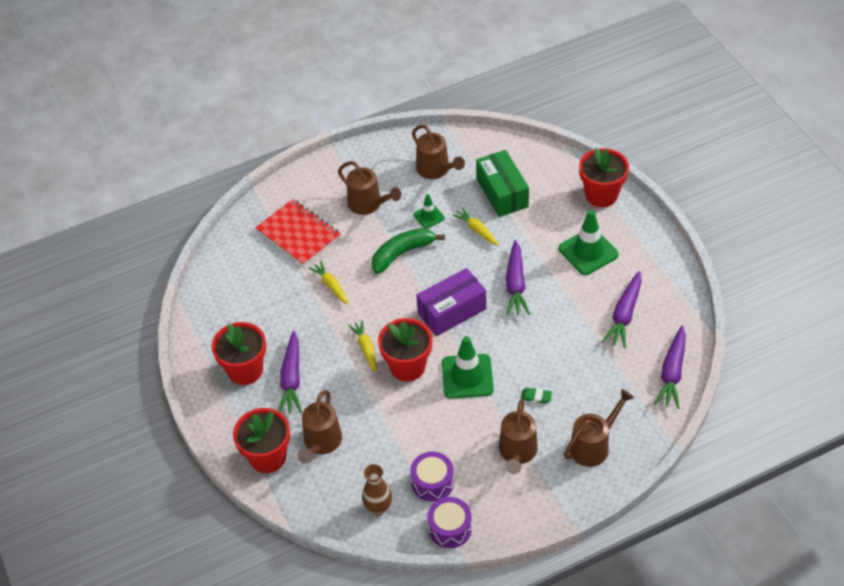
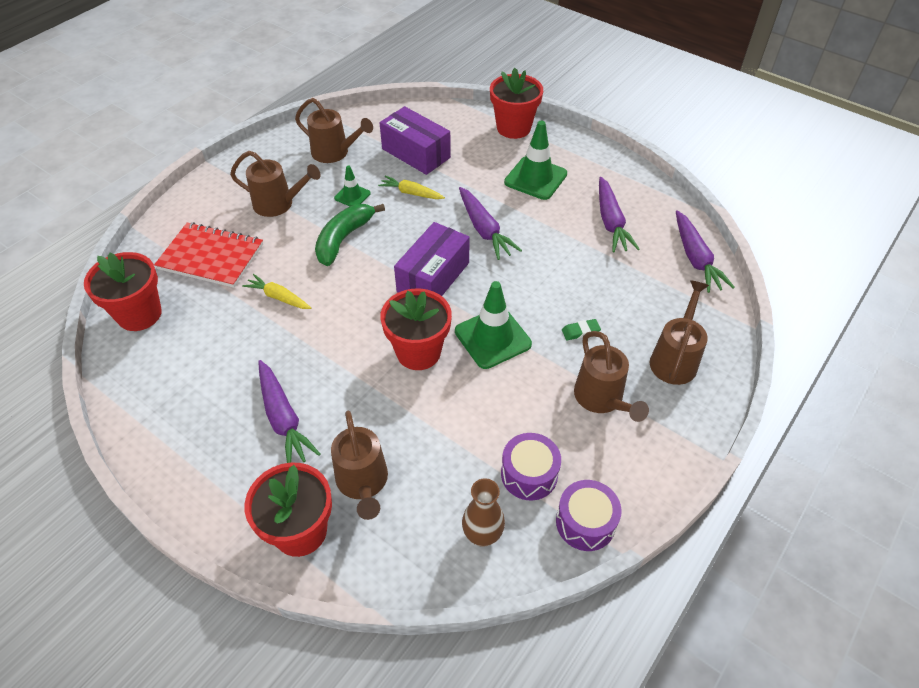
camera: 30 degrees left, 0 degrees up
(245, 370) = (216, 431): red flower pot -> red flower pot (139, 314)
(365, 348) = (357, 350): yellow carrot -> none
(502, 193) = (416, 153): green box -> purple box

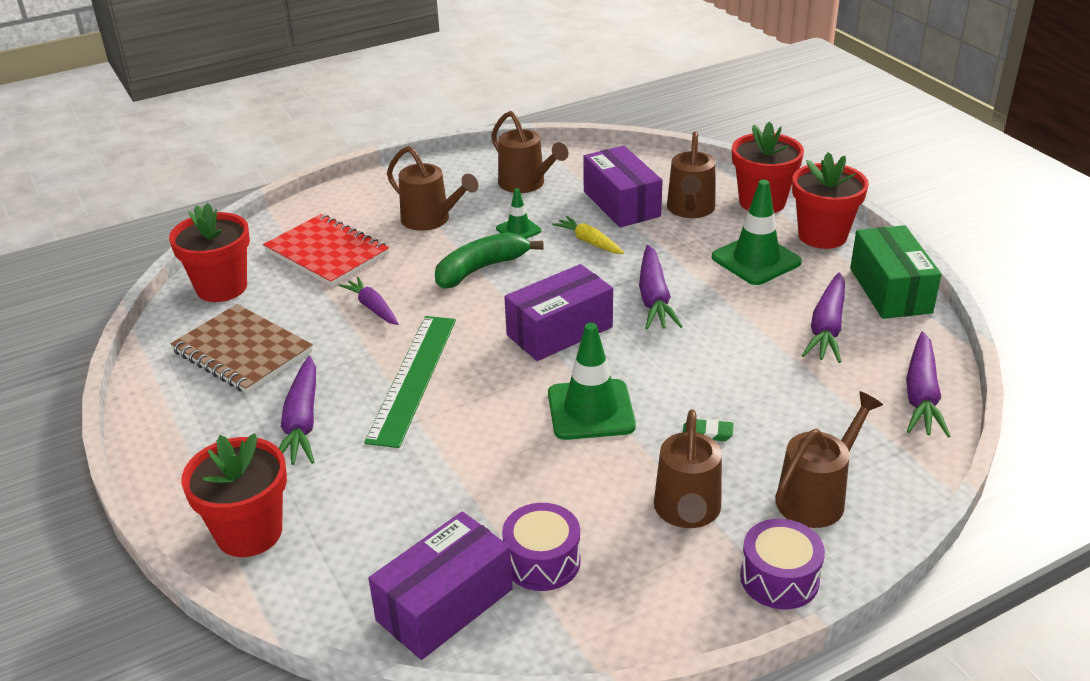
camera: 25 degrees right, 15 degrees down
(195, 370) = (242, 352): none -> brown notebook
(278, 297) = (372, 307): yellow carrot -> purple carrot
(348, 351) = (413, 378): none -> green ruler
(363, 483) = (345, 510): brown watering can -> brown watering can (690, 210)
(418, 352) = (492, 400): red flower pot -> red flower pot (822, 235)
(482, 535) = (444, 604): brown vase -> purple box
(585, 522) = (578, 634): purple drum -> purple drum (779, 578)
(634, 180) = (890, 290): none -> green box

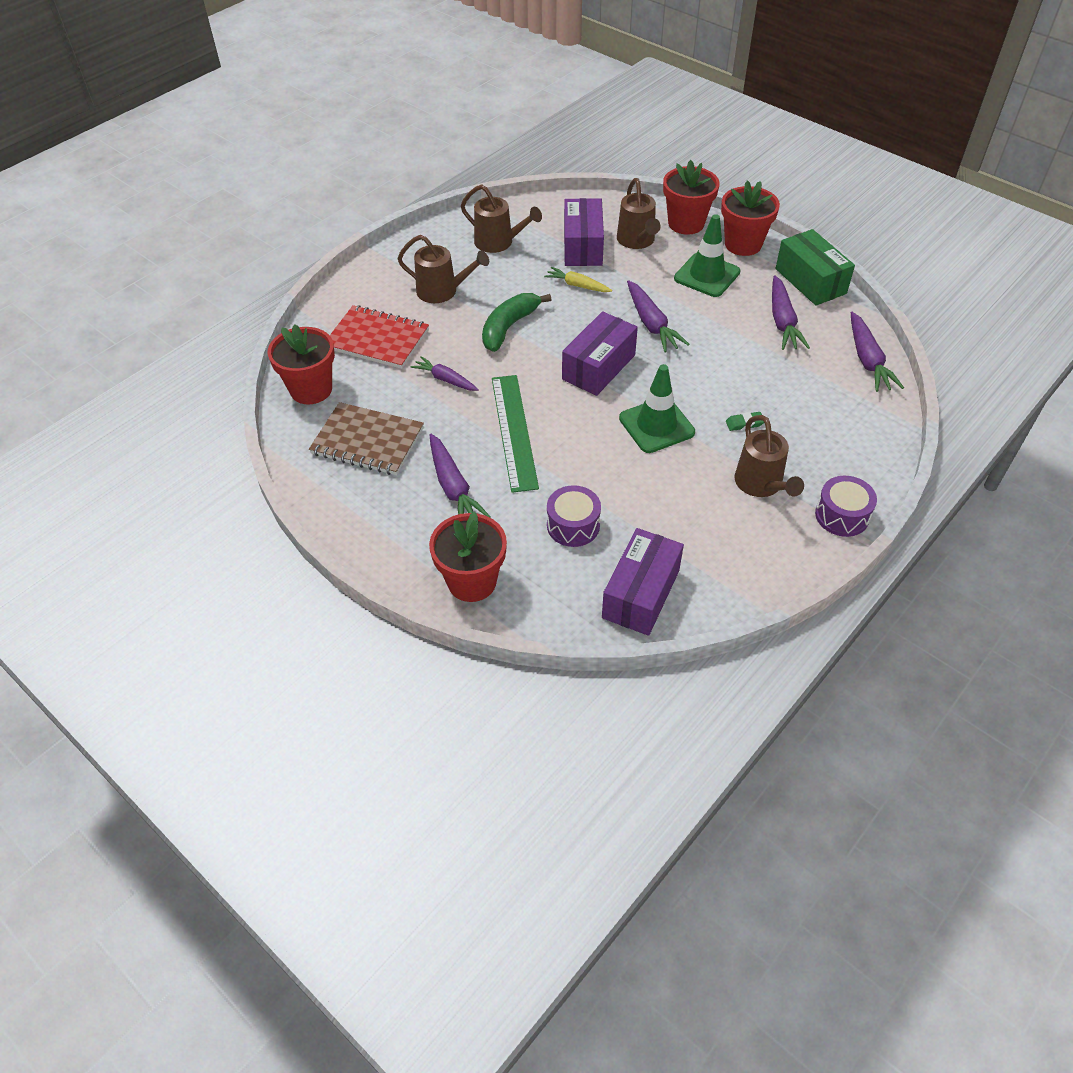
camera: 20 degrees left, 15 degrees up
(518, 230) = (517, 286): green traffic cone -> none
(542, 561) = (687, 545): purple drum -> purple drum (573, 525)
(621, 204) = (582, 246): purple box -> purple box turned 45 degrees clockwise
(817, 496) = (837, 452): brown watering can -> none

